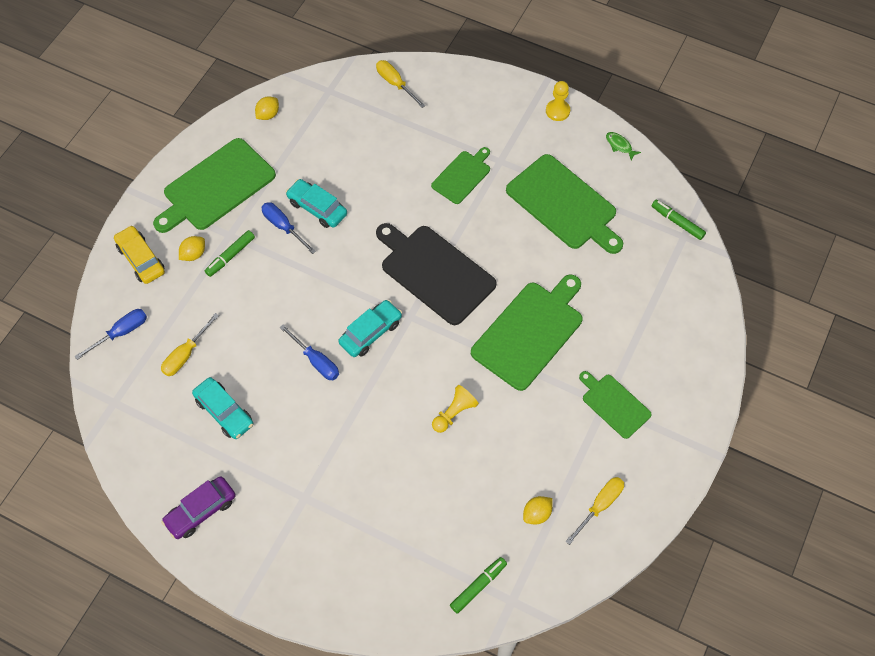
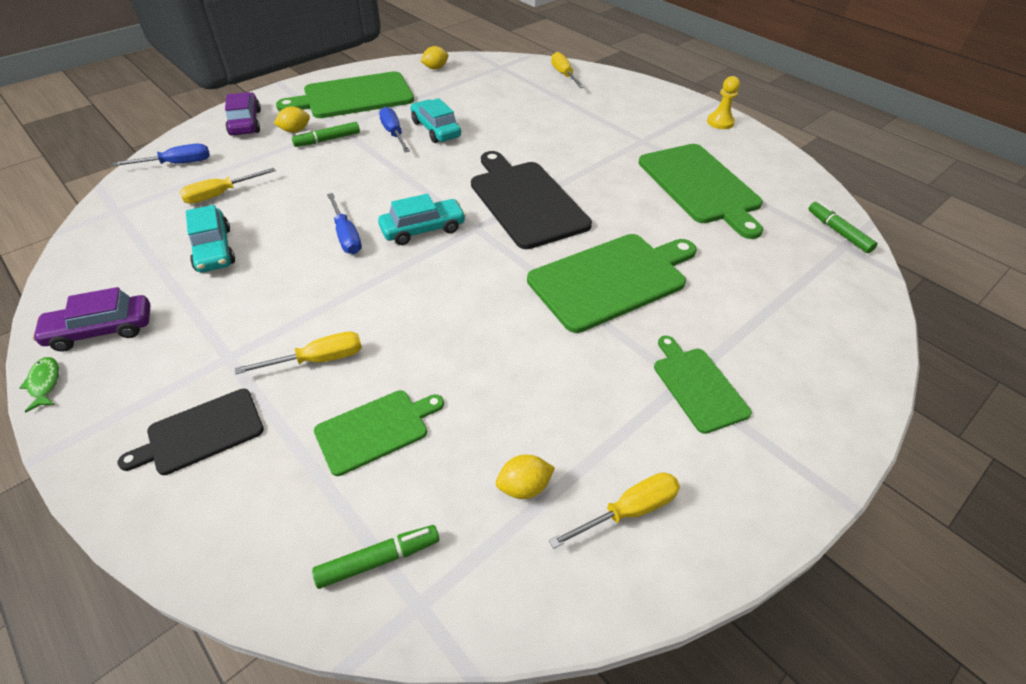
camera: 20 degrees right, 15 degrees down
(141, 259) = (245, 122): yellow car -> purple car
(327, 555) = (201, 433): none -> black cutting board
(365, 476) = (318, 360): none -> yellow screwdriver
(454, 413) = (473, 329): yellow pawn -> none
(462, 176) = (597, 141): green cutting board -> green cutting board (375, 430)
(619, 145) = (782, 159): green fish -> green fish (45, 383)

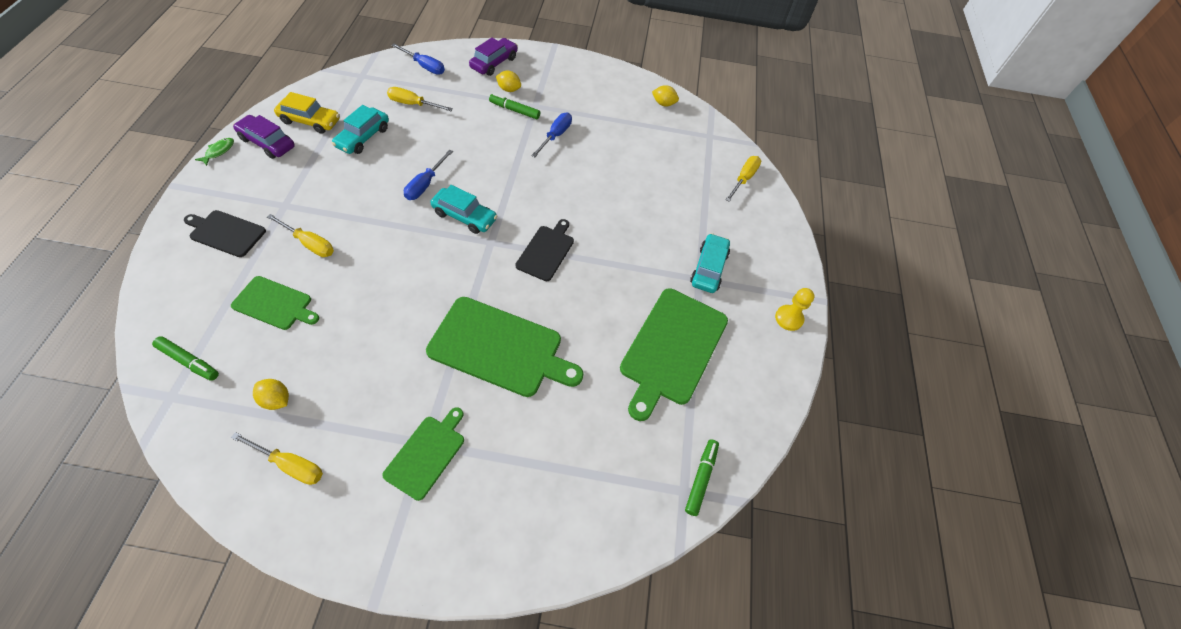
camera: 45 degrees right, 10 degrees up
(123, 279) = (310, 121): none -> yellow car
(354, 96) = (578, 88): green cutting board -> none
(436, 129) = (583, 153): turquoise car -> turquoise car (708, 268)
(526, 201) = (546, 251): black cutting board -> black cutting board, size x0.56

